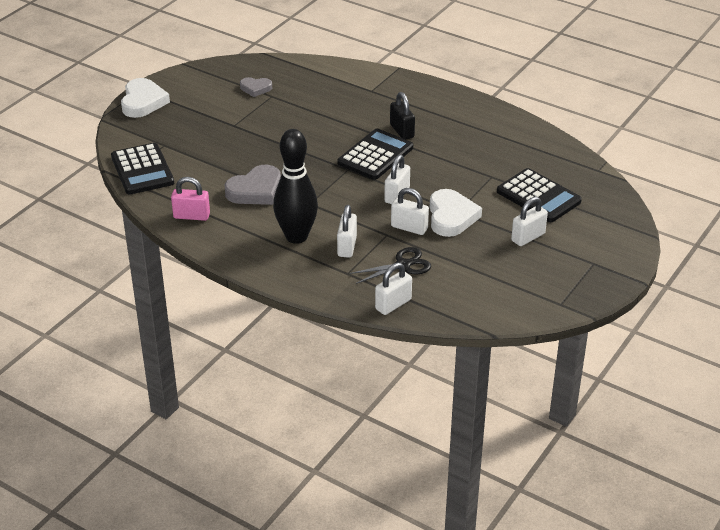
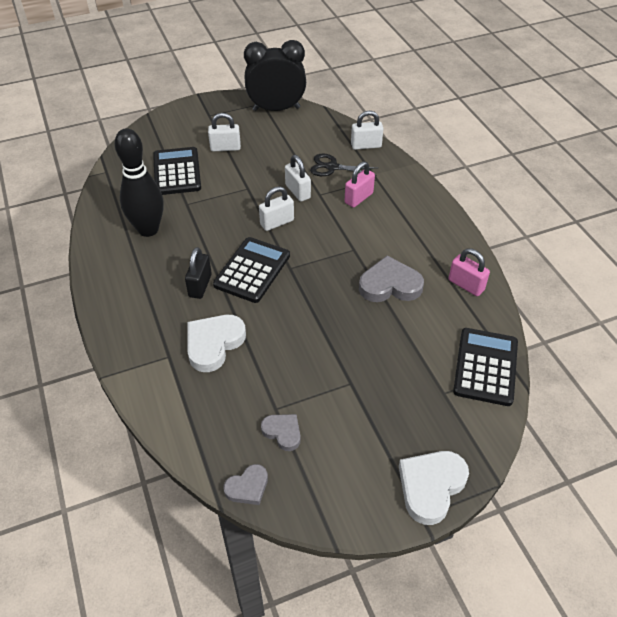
camera: 145 degrees left, 10 degrees up
(253, 63) = (247, 487): none -> grey heart
(296, 236) = (390, 224): black bowling pin -> black bowling pin (148, 229)
(347, 246) = (358, 198): white padlock -> pink padlock
(375, 155) = (252, 270): black calculator -> black calculator turned 135 degrees clockwise
(451, 217) = (257, 186): white heart -> white heart (214, 344)
(536, 304) = (276, 109): none -> black clock

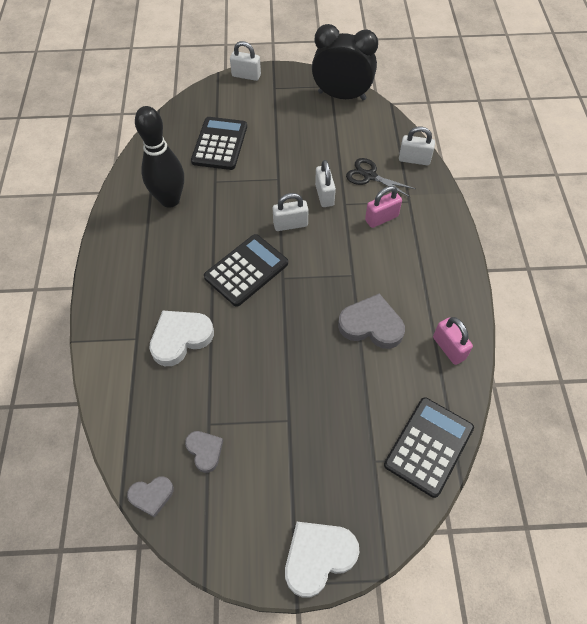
camera: 20 degrees right, 10 degrees up
(200, 285) = (192, 273): black padlock -> none
(225, 148) = (275, 128): white padlock -> white padlock (246, 75)

